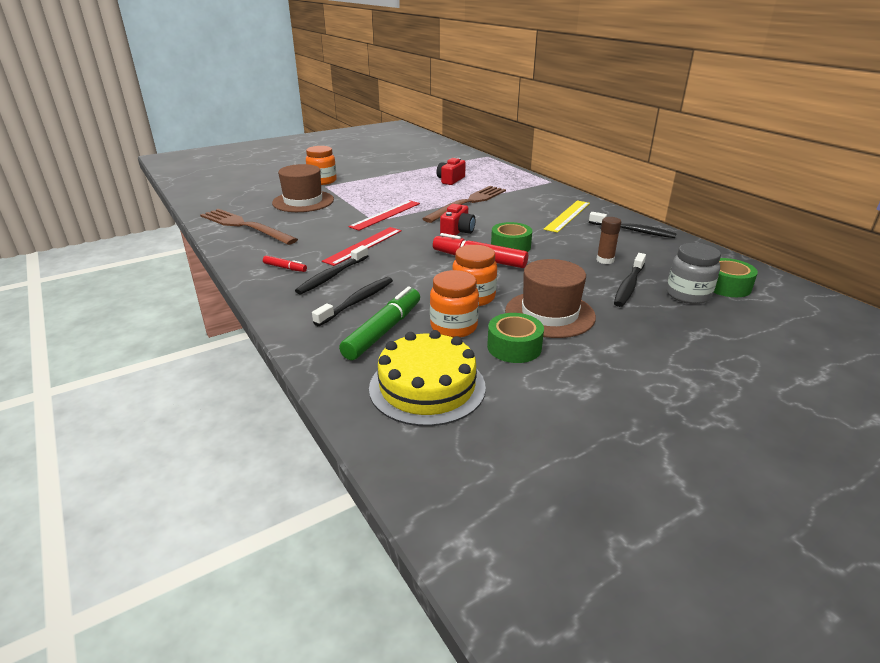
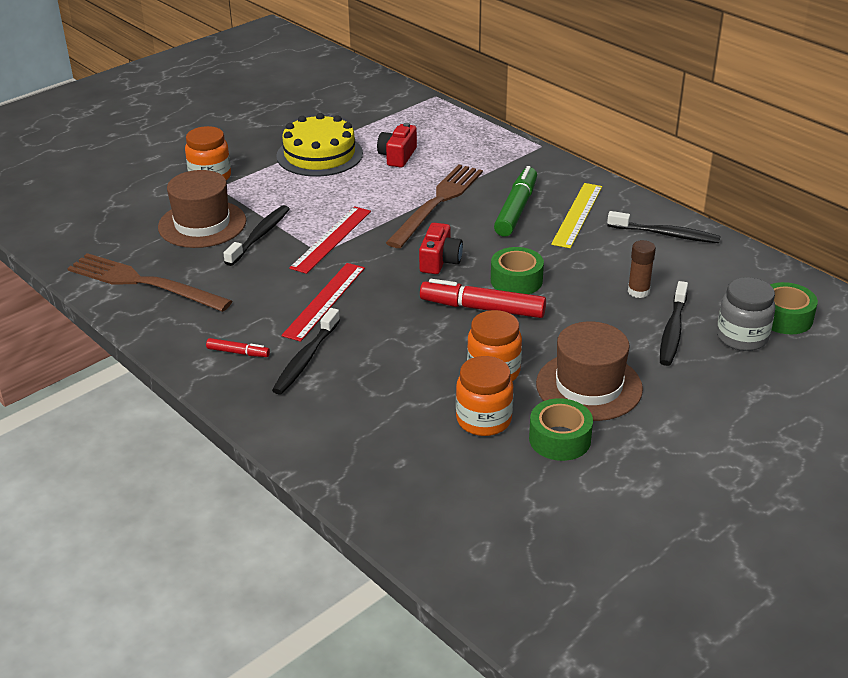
camera: 10 degrees left, 5 degrees up
(357, 301) = (355, 396): black toothbrush -> black toothbrush (260, 236)
(383, 331) = (404, 436): green marker -> green marker (516, 209)
(427, 387) = (480, 504): yellow cake -> yellow cake (319, 155)

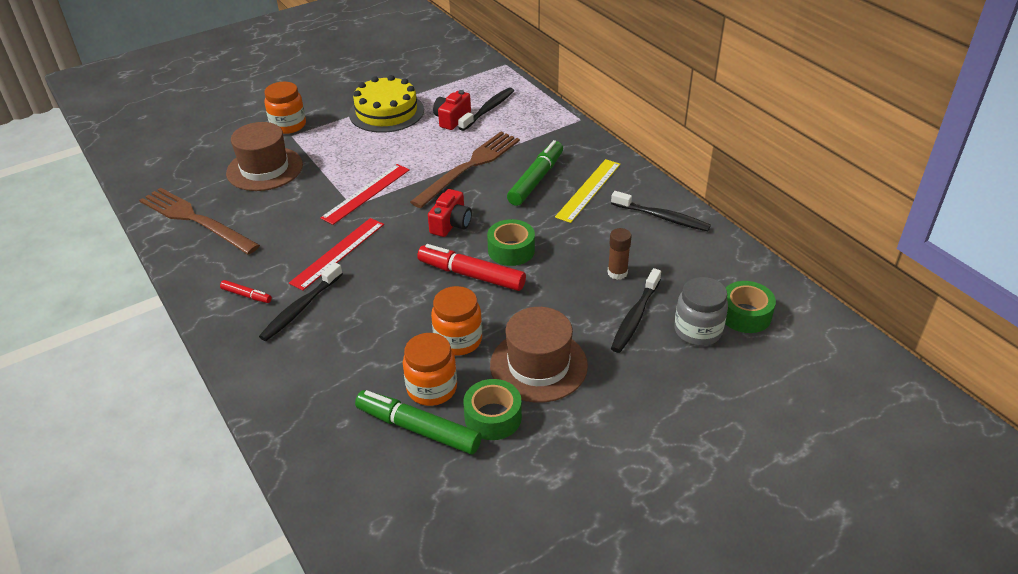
camera: 10 degrees right, 5 degrees up
(260, 236) = (307, 184): black toothbrush -> black toothbrush (488, 109)
(484, 459) = (418, 429): none -> green marker

